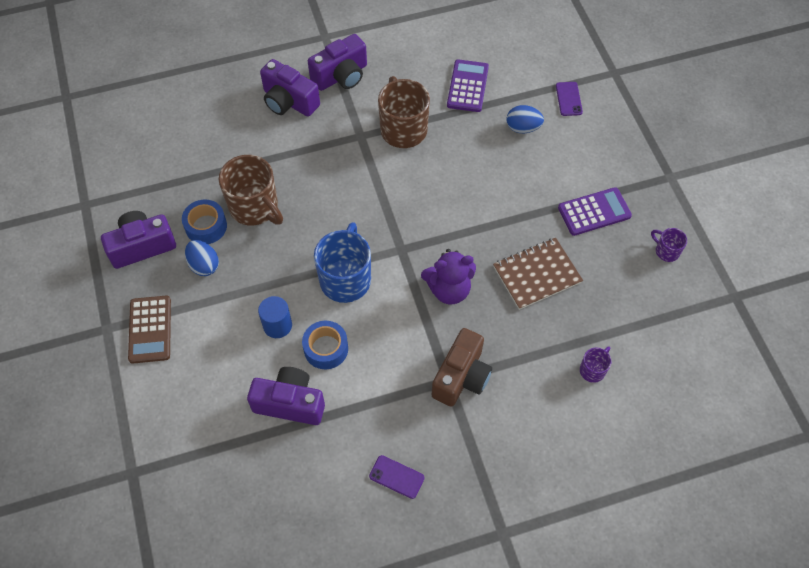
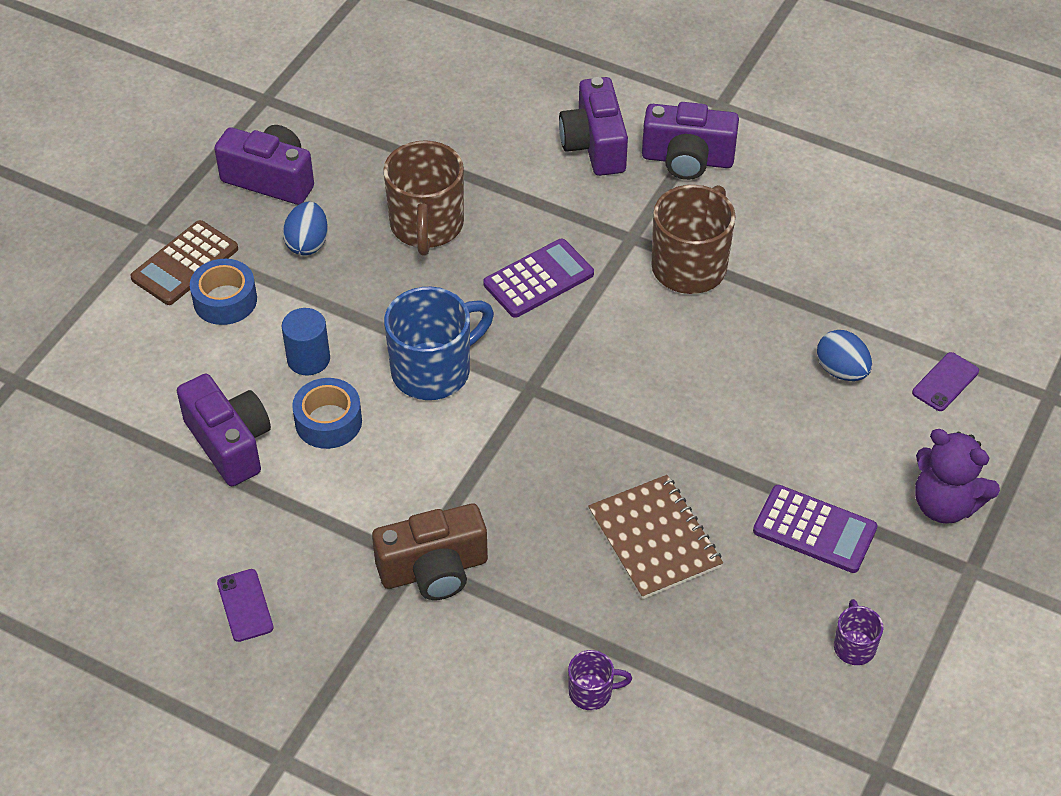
camera: 45 degrees right, 10 degrees down
(206, 226) = (355, 207): blue tape -> blue tape (225, 300)
(449, 289) = (532, 471): purple teddy bear -> purple teddy bear (945, 504)
(467, 86) = (829, 276): purple calculator -> purple calculator (538, 279)
(537, 274) = (654, 539): brown notebook -> brown notebook turned 45 degrees clockwise

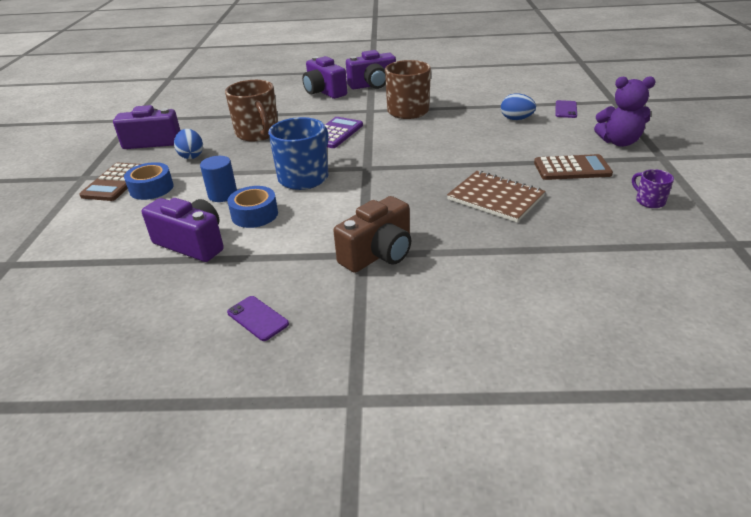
camera: 25 degrees left, 15 degrees down
(592, 692) = (535, 273): purple mug -> none
(814, 529) = (572, 168): purple calculator -> brown calculator

